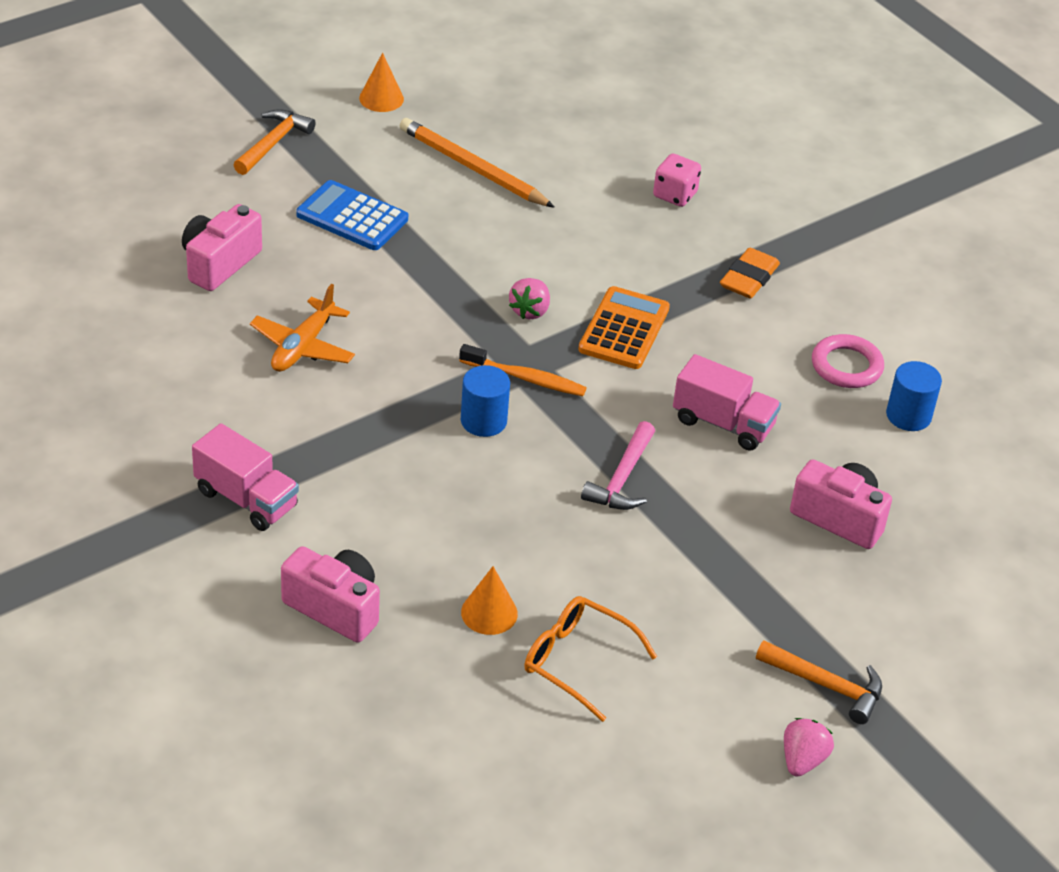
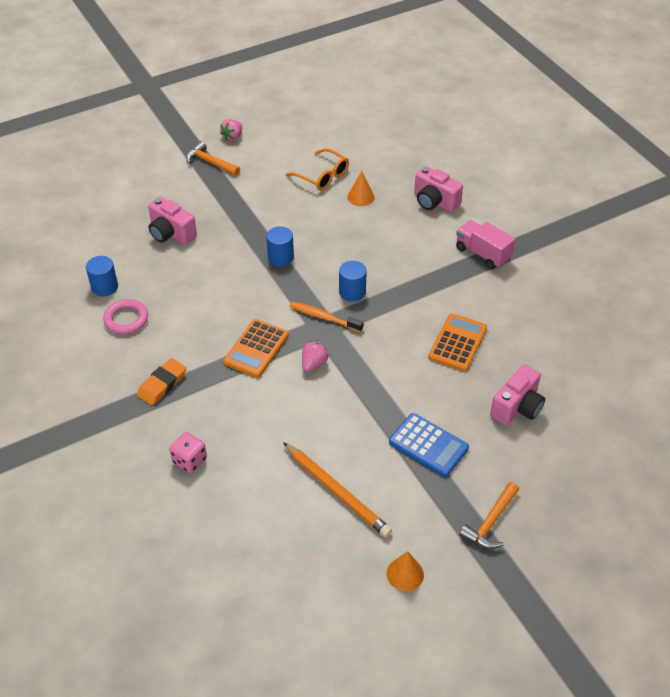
camera: 170 degrees left, 5 degrees up
(303, 346) = (457, 343): orange plane -> orange calculator
(622, 478) = (280, 257): pink hammer -> blue cylinder
(723, 423) = (214, 286): pink truck -> none

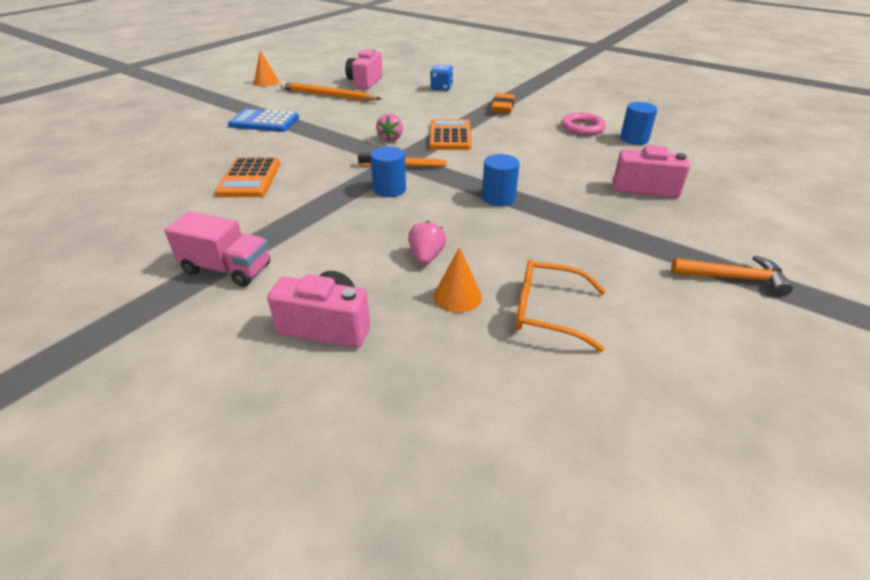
camera: 155 degrees right, 10 degrees down
(189, 460) = (441, 88): pink dice -> blue dice
(232, 137) = (773, 334): pink strawberry -> pink strawberry (426, 257)
(490, 522) = (207, 104): orange hammer -> none
(517, 407) = (181, 153): pink camera -> pink camera (365, 82)

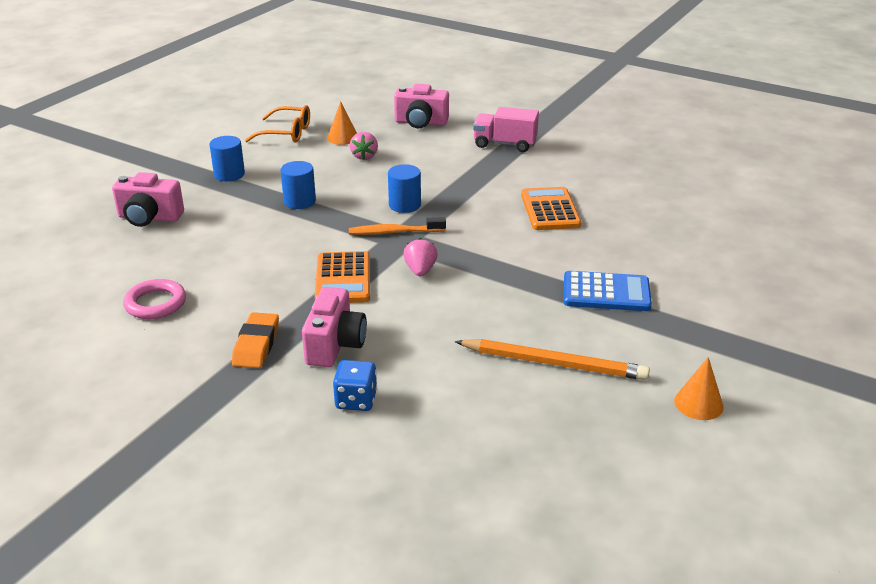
camera: 175 degrees right, 5 degrees down
(365, 82) = (507, 413): pink camera -> pink camera (335, 345)
(634, 139) = (101, 284): blue cylinder -> blue cylinder (229, 174)
(734, 278) = (147, 153): orange hammer -> none

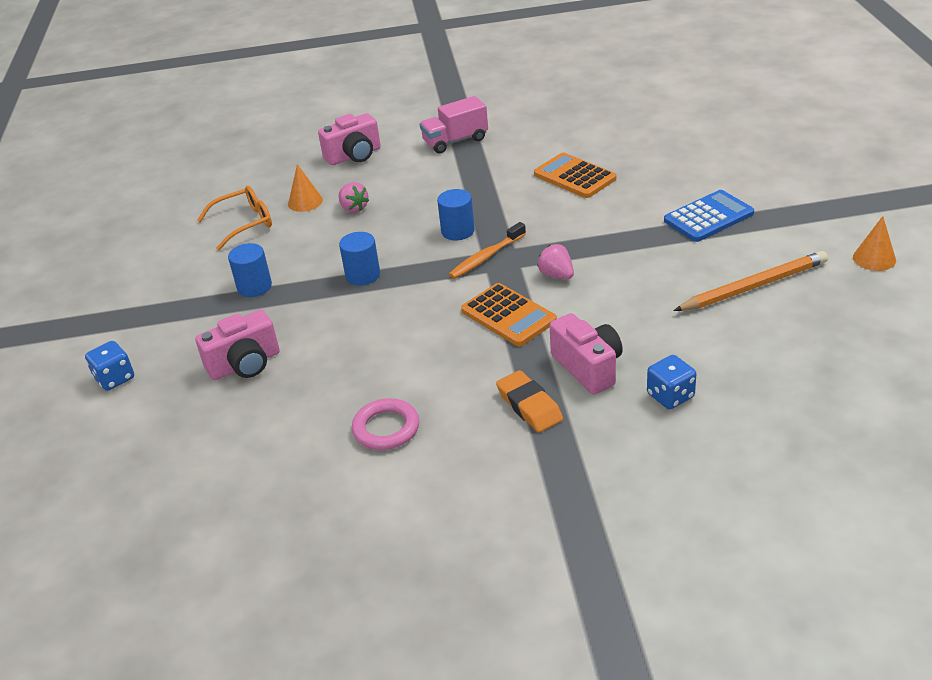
camera: 35 degrees left, 5 degrees up
(78, 187) = (115, 378): none -> blue dice

